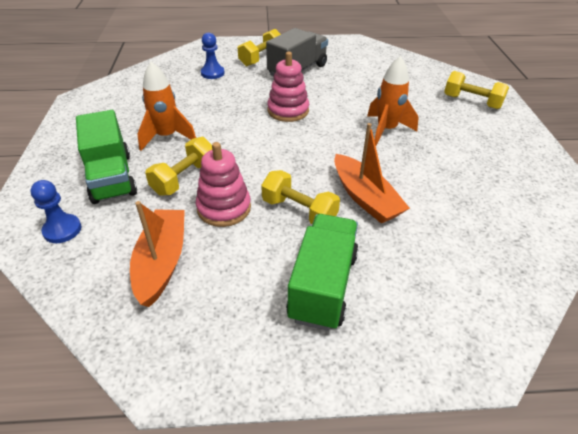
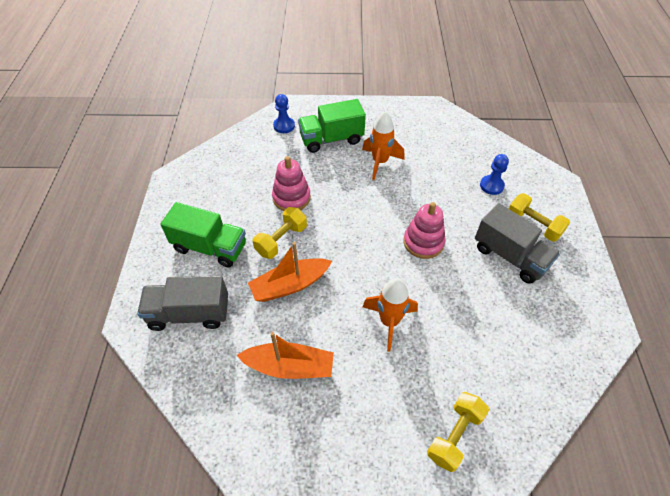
camera: 95 degrees right, 10 degrees up
(162, 262) = (248, 170): orange boat -> orange boat (289, 366)
(184, 178) = (326, 175): yellow dumbbell -> none
(439, 289) = (189, 313): none -> grey truck

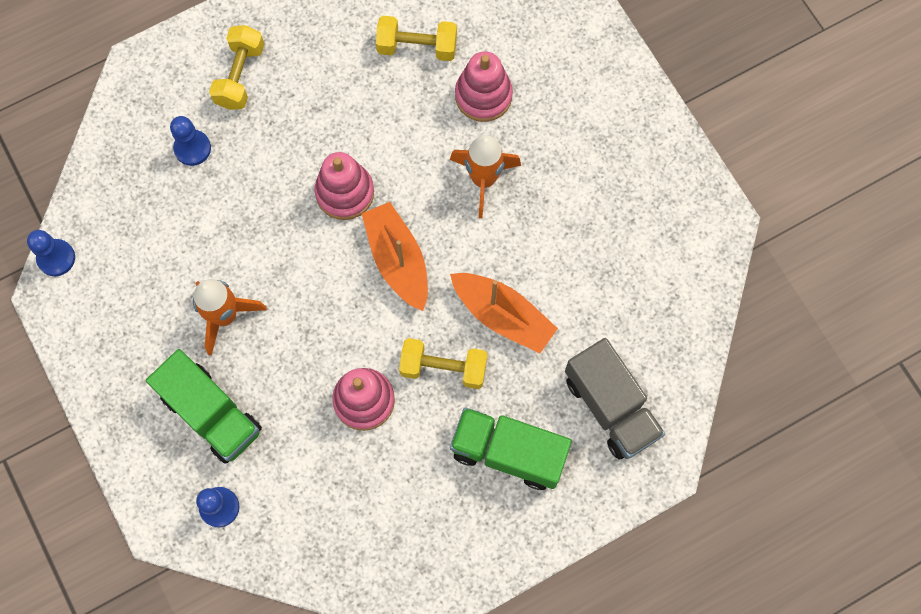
camera: 120 degrees left, 20 degrees up
(210, 247) = (508, 452): green truck -> green truck turned 60 degrees counterclockwise
(289, 366) = (601, 254): orange boat -> orange boat (397, 260)
(453, 115) = (56, 258): none -> blue pawn
(454, 435) = (571, 64): yellow dumbbell -> yellow dumbbell (417, 47)
(455, 355) = (483, 96): none -> pink stacking toy
(510, 256) = (310, 86): grey truck -> none

